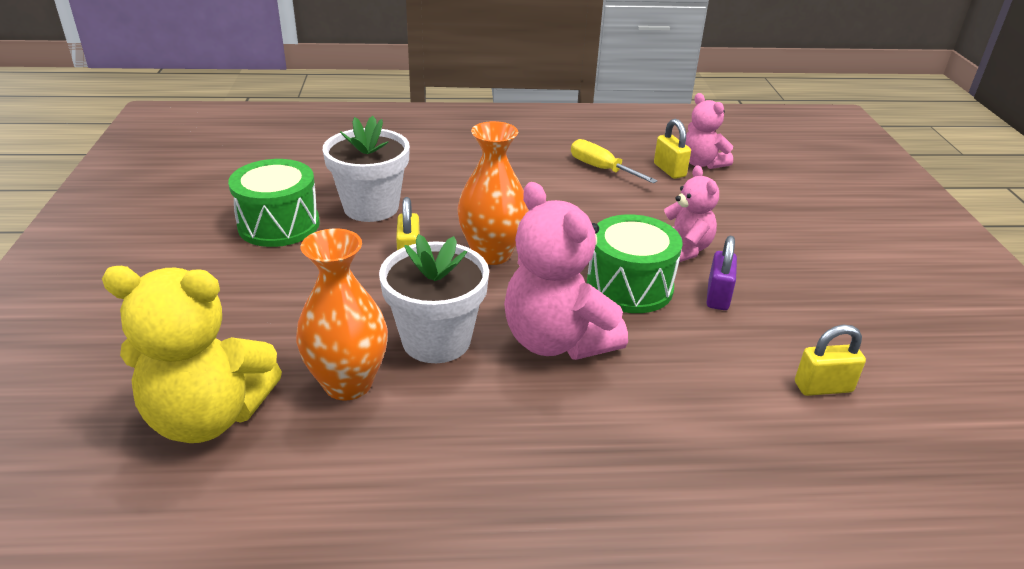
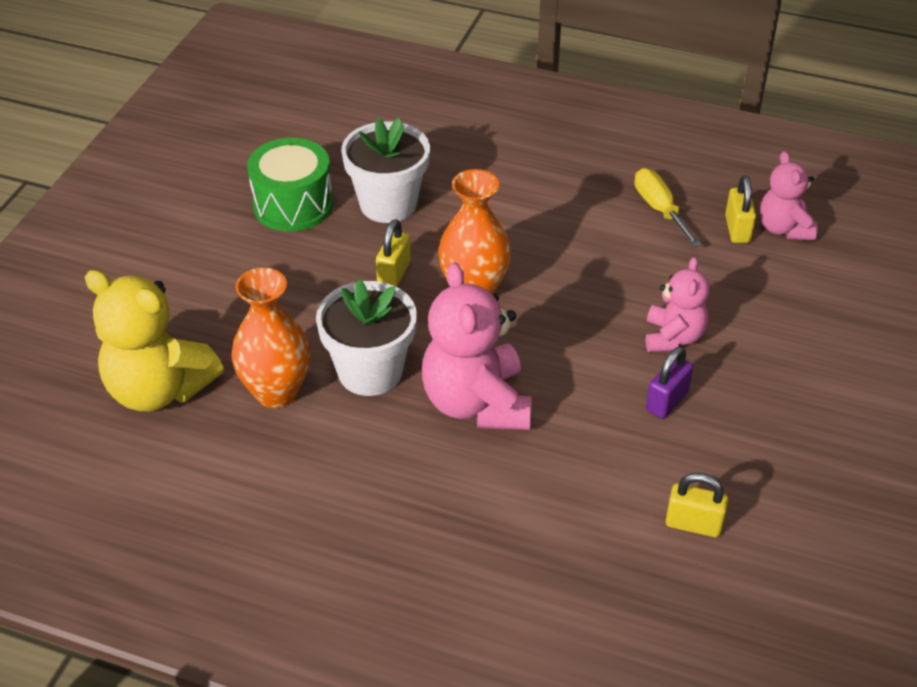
camera: 25 degrees right, 10 degrees up
(629, 286) = (585, 365): green drum -> none

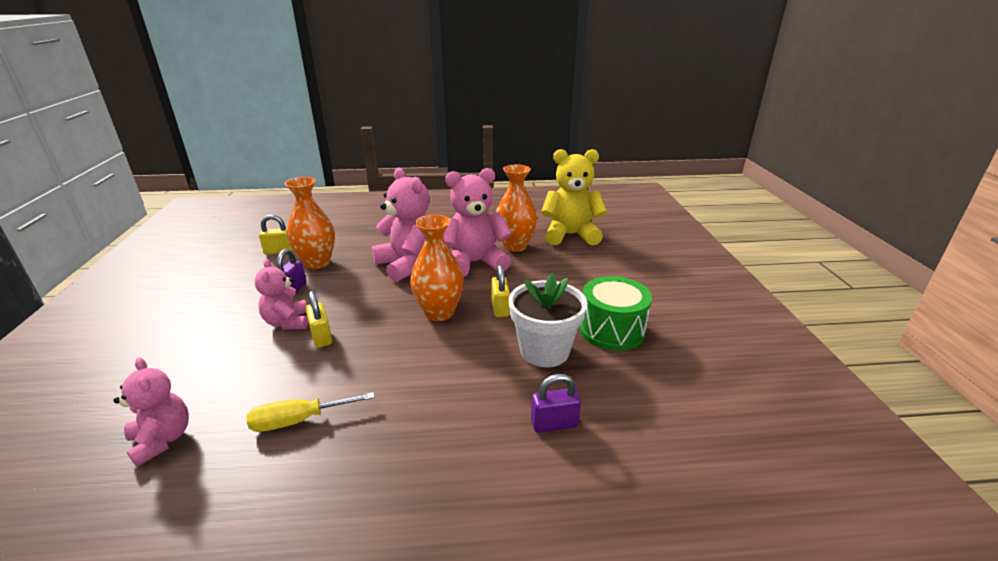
camera: 155 degrees right, 15 degrees down
(370, 372) = (475, 263): white flower pot -> pink teddy bear
(436, 142) = (554, 424): none -> purple padlock
(625, 461) = (317, 263): none -> orange vase
(659, 209) = (299, 420): yellow screwdriver -> yellow screwdriver turned 120 degrees clockwise
(737, 229) = (216, 423): yellow padlock -> yellow padlock (321, 337)

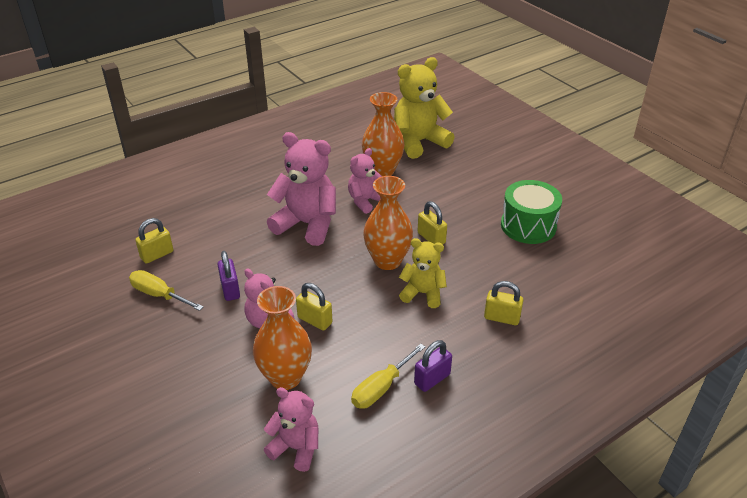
camera: 30 degrees left, 10 degrees up
(243, 276) = (159, 295): none -> yellow screwdriver
(317, 263) = (216, 253): orange vase -> orange vase (285, 377)
(439, 351) = (423, 293): none -> yellow teddy bear
(475, 263) = (365, 201): pink teddy bear -> pink teddy bear, size x0.59
(492, 406) = (501, 318): none -> yellow padlock
(544, 351) = (498, 262): white flower pot -> none
(554, 424) = (551, 312): purple padlock -> purple padlock (432, 379)

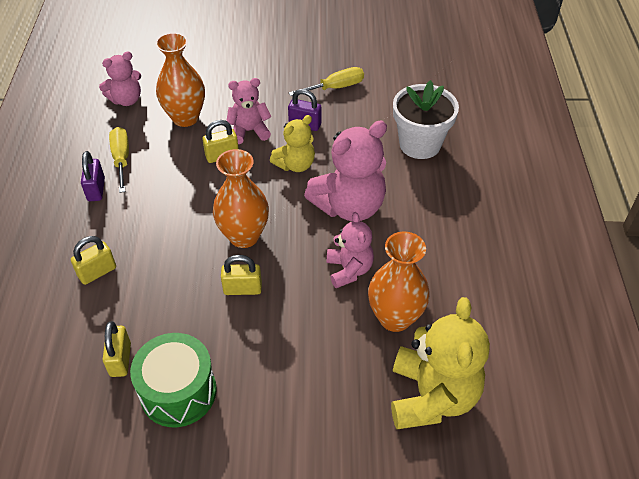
camera: 125 degrees right, 10 degrees up
(157, 255) = (388, 100): yellow padlock -> yellow padlock (120, 360)
(205, 217) = (420, 144): none -> white flower pot
(423, 293) = (180, 236): yellow teddy bear -> yellow teddy bear (295, 164)

